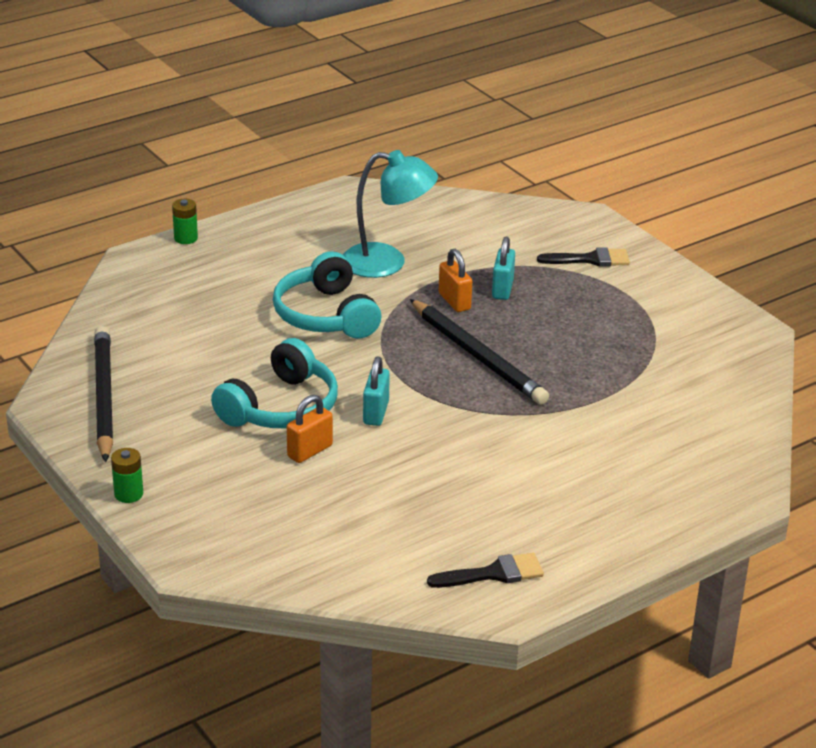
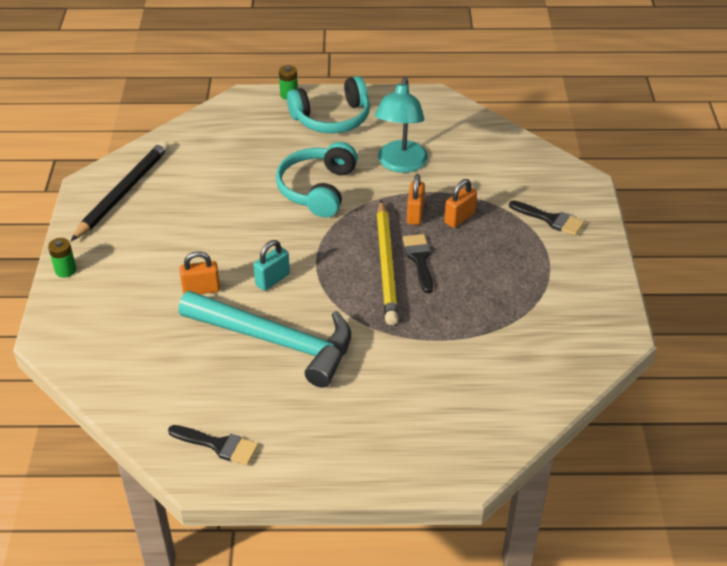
camera: 35 degrees right, 10 degrees up
(281, 407) = (218, 248): turquoise headphones -> turquoise headphones (332, 118)
(387, 263) = (400, 164): turquoise lamp -> turquoise lamp turned 60 degrees clockwise
(444, 464) = (275, 341): none -> turquoise hammer
(477, 356) = (386, 265): black pencil -> yellow pencil
(502, 289) = (459, 218): turquoise padlock -> orange padlock
(504, 339) = (419, 259): none -> black brush

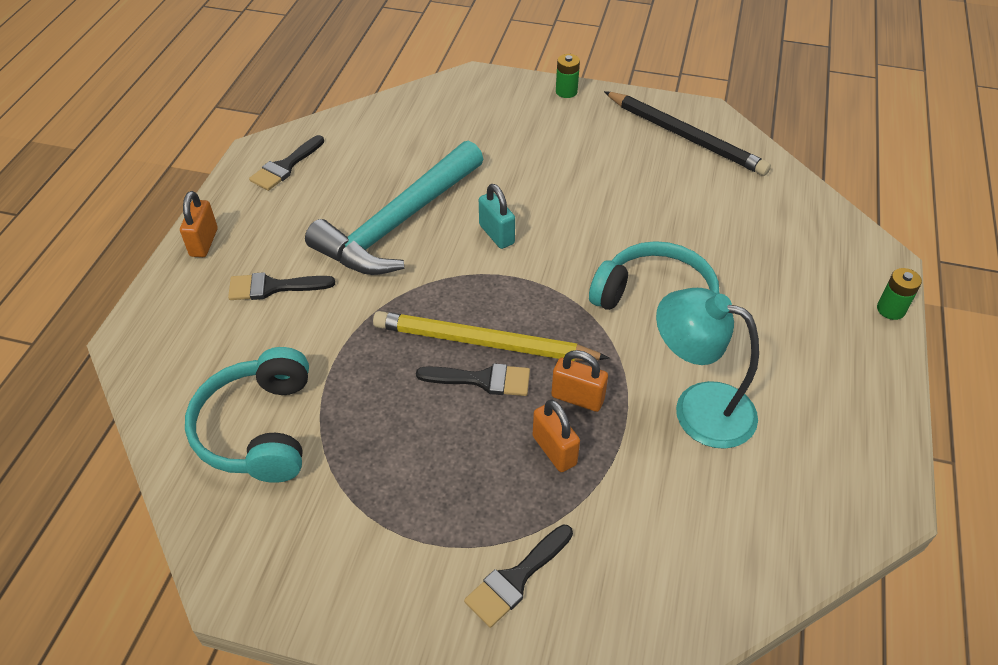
camera: 105 degrees right, 5 degrees up
(201, 289) = (502, 178): orange padlock -> orange padlock (204, 242)
(332, 118) = (825, 348): turquoise headphones -> turquoise headphones (258, 429)
(377, 400) = (273, 287): none -> black brush

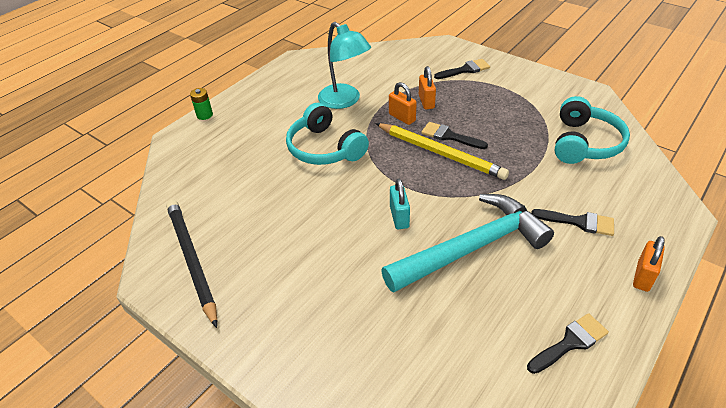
camera: 155 degrees left, 5 degrees down
(566, 91) = (246, 353): green battery -> none

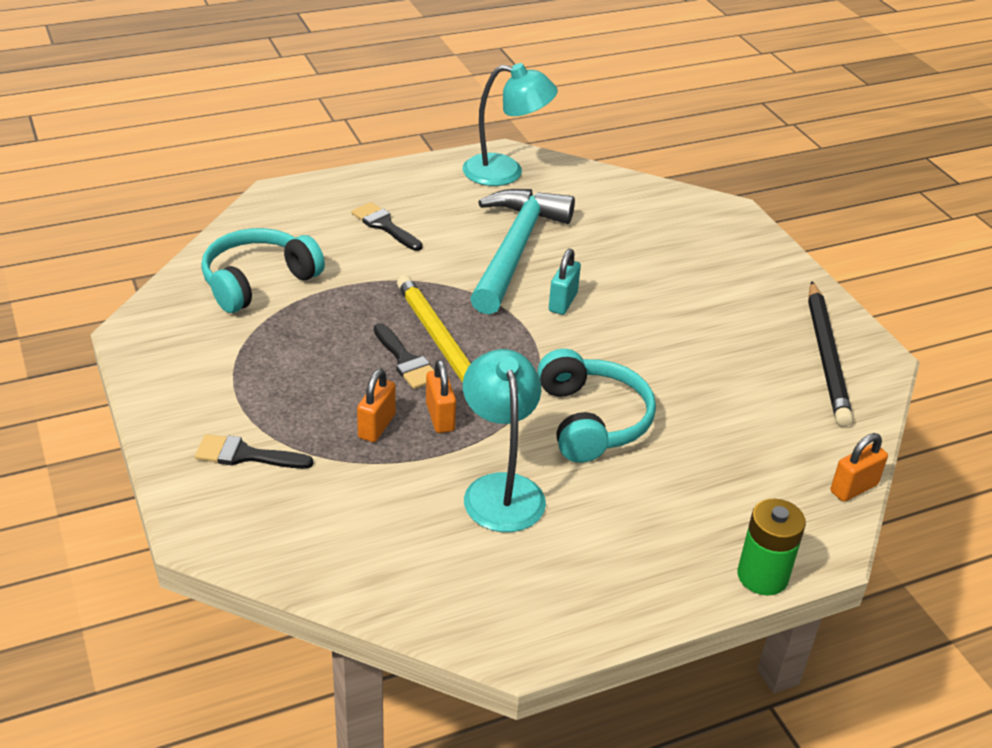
camera: 155 degrees left, 5 degrees down
(204, 115) = (762, 576): green battery -> green battery, size x1.58
(471, 248) = (515, 250): turquoise hammer -> turquoise hammer turned 105 degrees clockwise
(570, 342) = (505, 172): black brush -> turquoise lamp
(643, 276) = (390, 177): orange padlock -> orange padlock (853, 488)

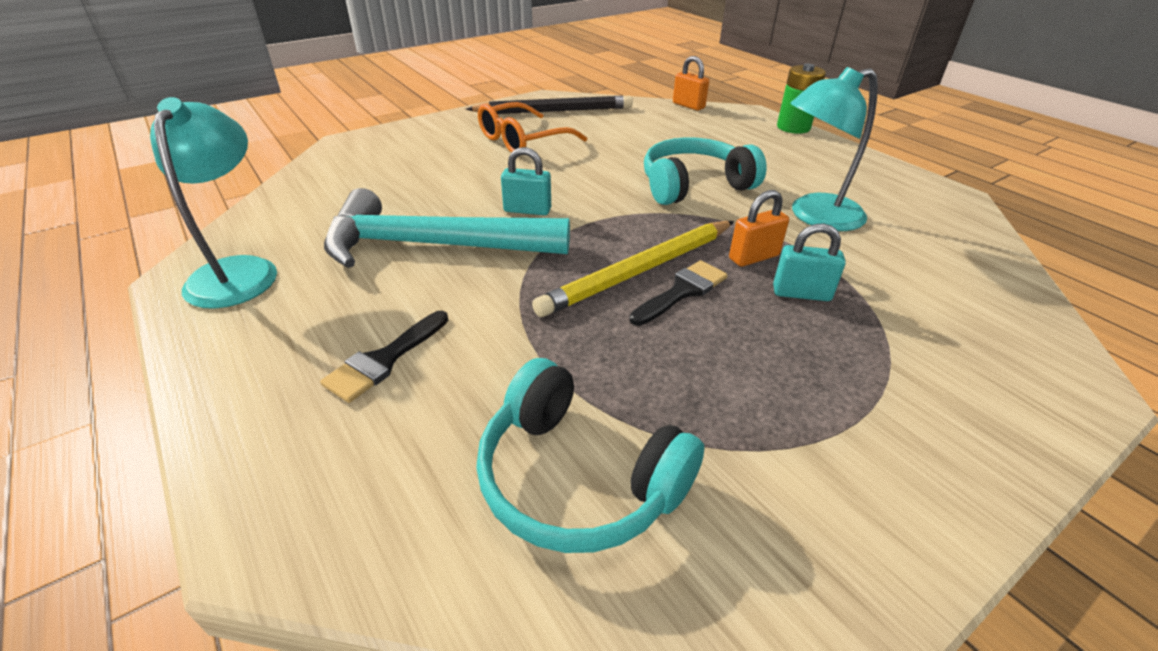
camera: 100 degrees left, 0 degrees up
(245, 455) = (941, 383): black brush -> none
(377, 426) = (801, 293): orange padlock -> turquoise padlock
(729, 319) = (523, 140): none -> orange glasses

